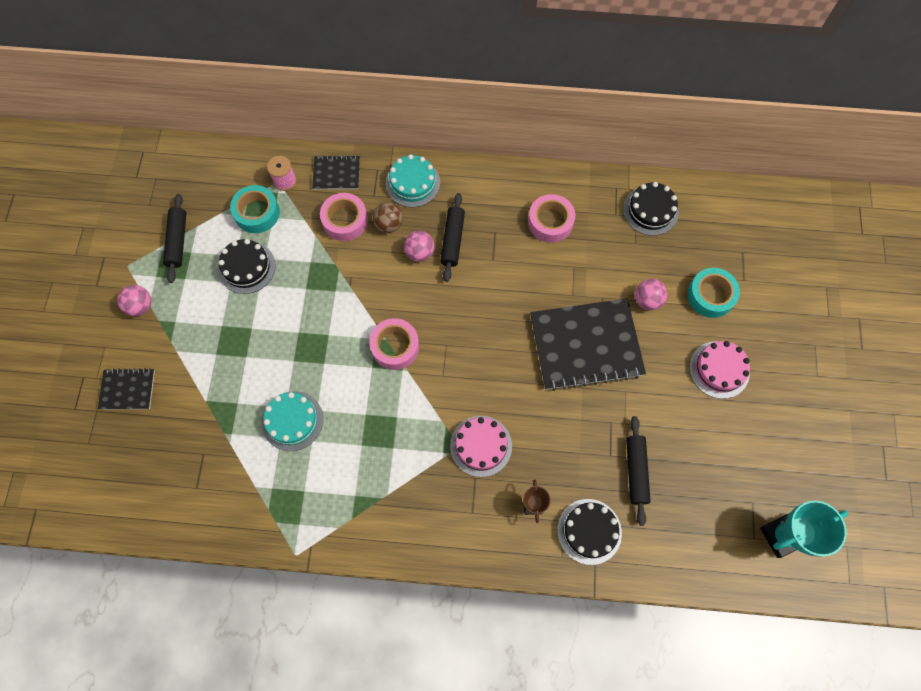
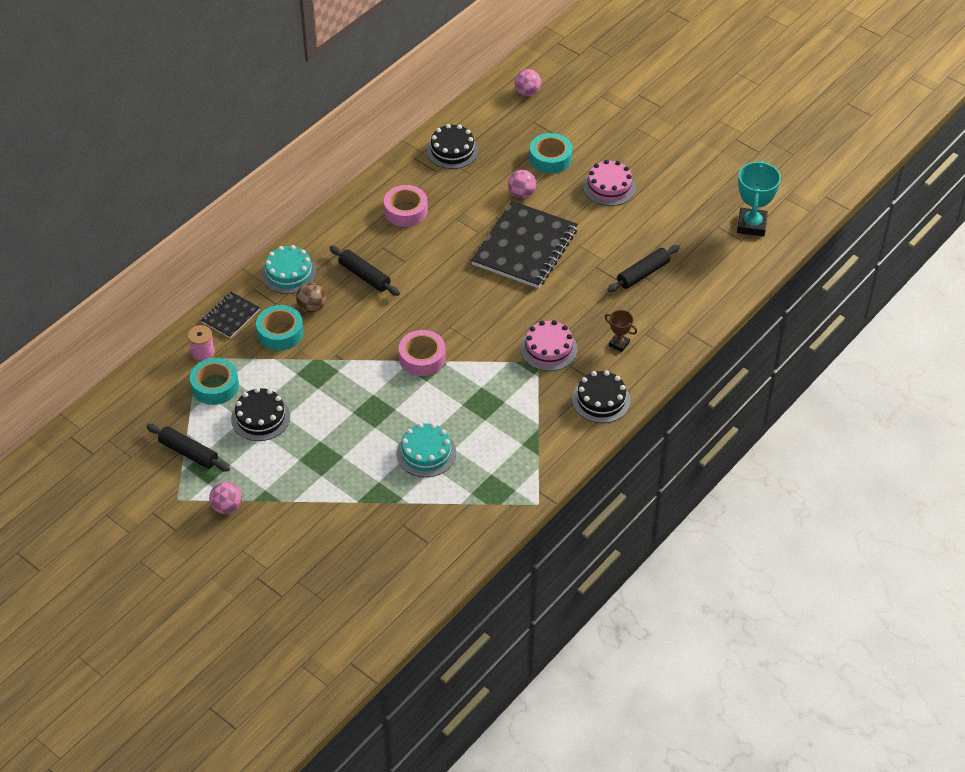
camera: 55 degrees left, 20 degrees down
(127, 389) = (298, 550): black notebook -> none
(345, 220) = (280, 333): pink tape -> turquoise tape
(419, 253) = (355, 301): pink ball -> pink ball (527, 92)
(589, 531) = (664, 323): black cake -> black cake (601, 400)
(636, 471) = (643, 273): black rolling pin -> black rolling pin turned 75 degrees counterclockwise

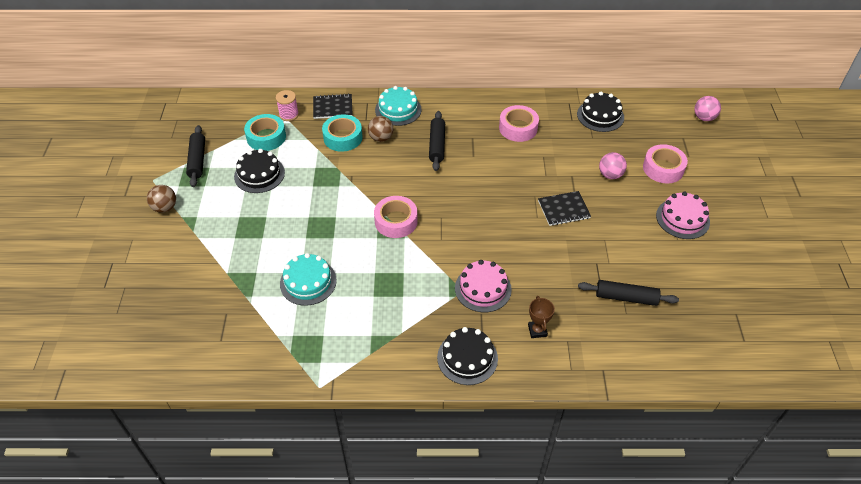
camera: 50 degrees right, 0 degrees up
(227, 507) = (165, 208): pink ball -> brown ball
(525, 247) = (563, 209): black notebook -> black notebook, size x0.49
(550, 158) = (663, 168): turquoise tape -> pink tape
(751, 225) = (768, 337): turquoise trophy -> none

